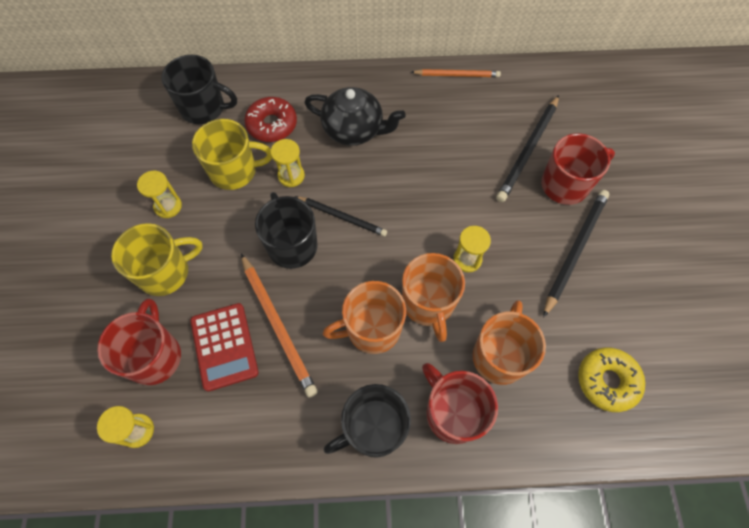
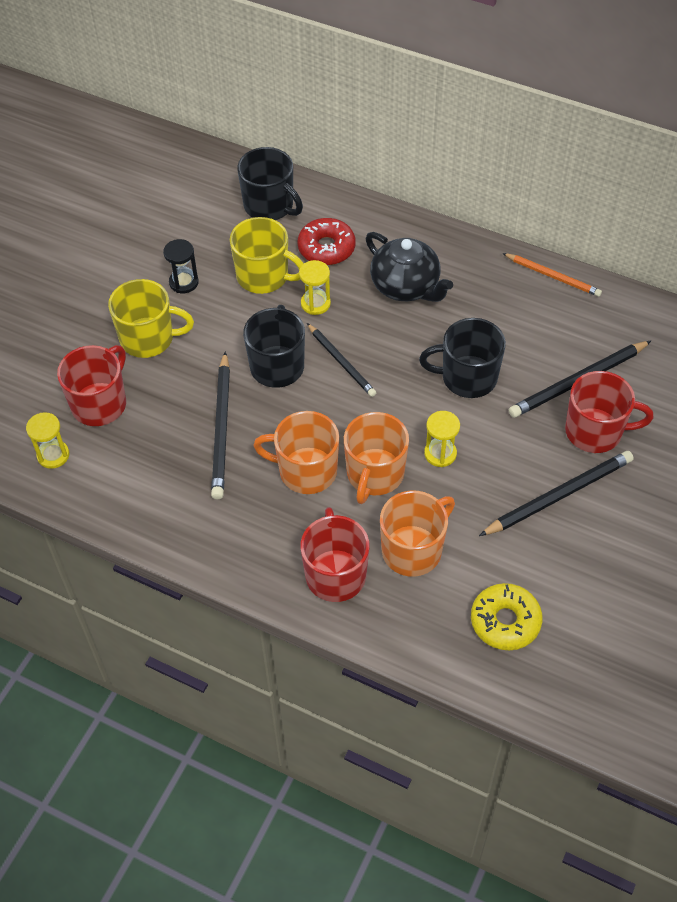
camera: 30 degrees right, 10 degrees down
(168, 206) = (184, 282): yellow hourglass -> black hourglass
(224, 346) = (164, 423): red calculator -> none
(278, 325) = (222, 428): orange pencil -> black pencil
(373, 428) = (254, 551): black mug -> black mug (467, 378)

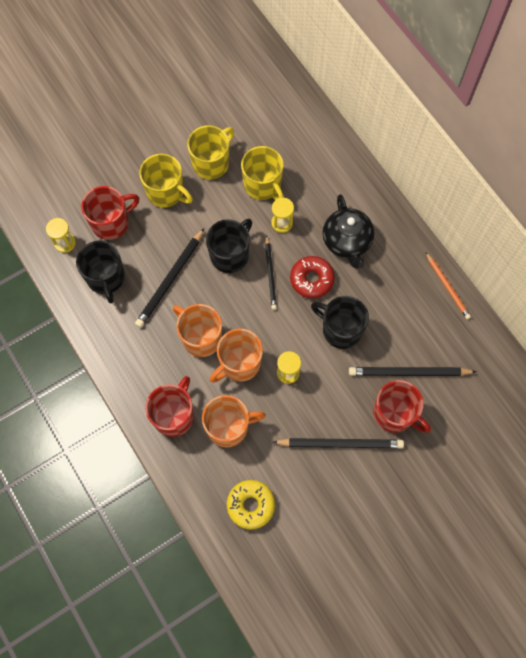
camera: 30 degrees right, 15 degrees up
(184, 282) = (211, 163): black hourglass -> yellow mug
(269, 206) = (300, 134): black mug -> black mug (106, 278)
(326, 248) = (315, 185): red donut -> red donut (311, 279)

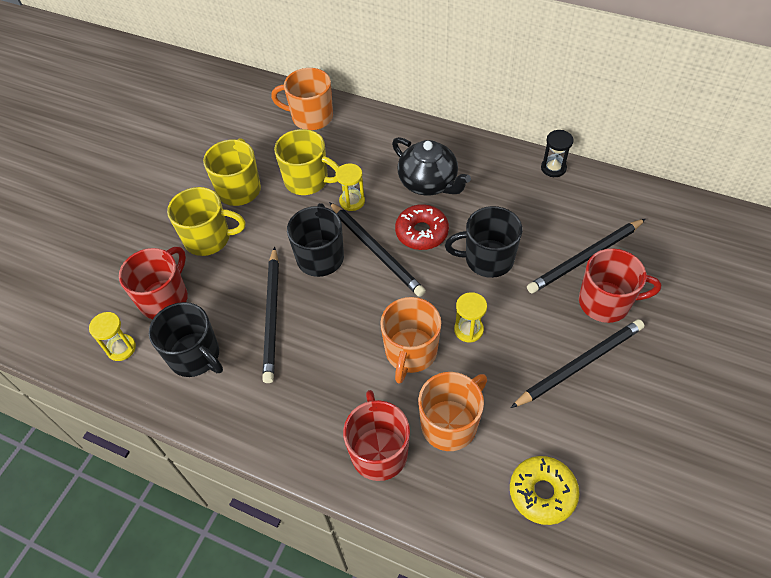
camera: 30 degrees left, 15 degrees down
(201, 337) = (348, 352): orange mug -> orange mug (311, 117)
(270, 274) = (376, 251): black pencil -> black pencil, size x1.52
(447, 287) = (553, 168): orange pencil -> black hourglass

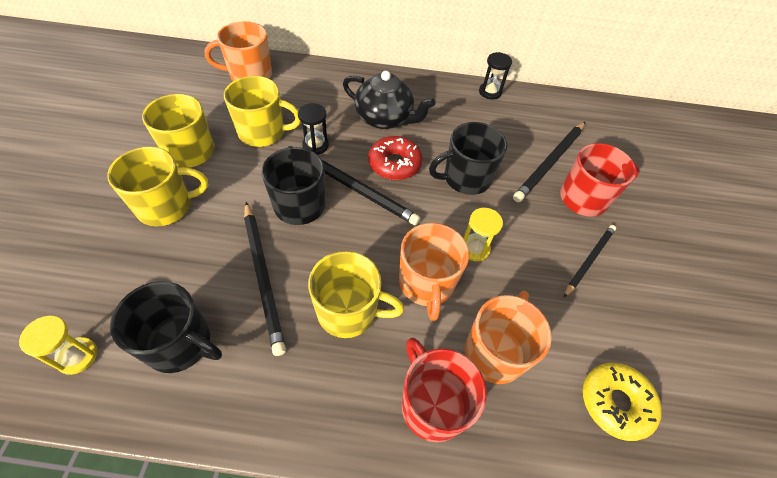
camera: 25 degrees left, 0 degrees up
(165, 298) = (125, 283): red mug -> none
(334, 361) = (349, 311): none -> yellow mug
(352, 201) = (315, 145): yellow hourglass -> black hourglass
(579, 364) = (589, 260): black pencil -> black pencil, size x0.66

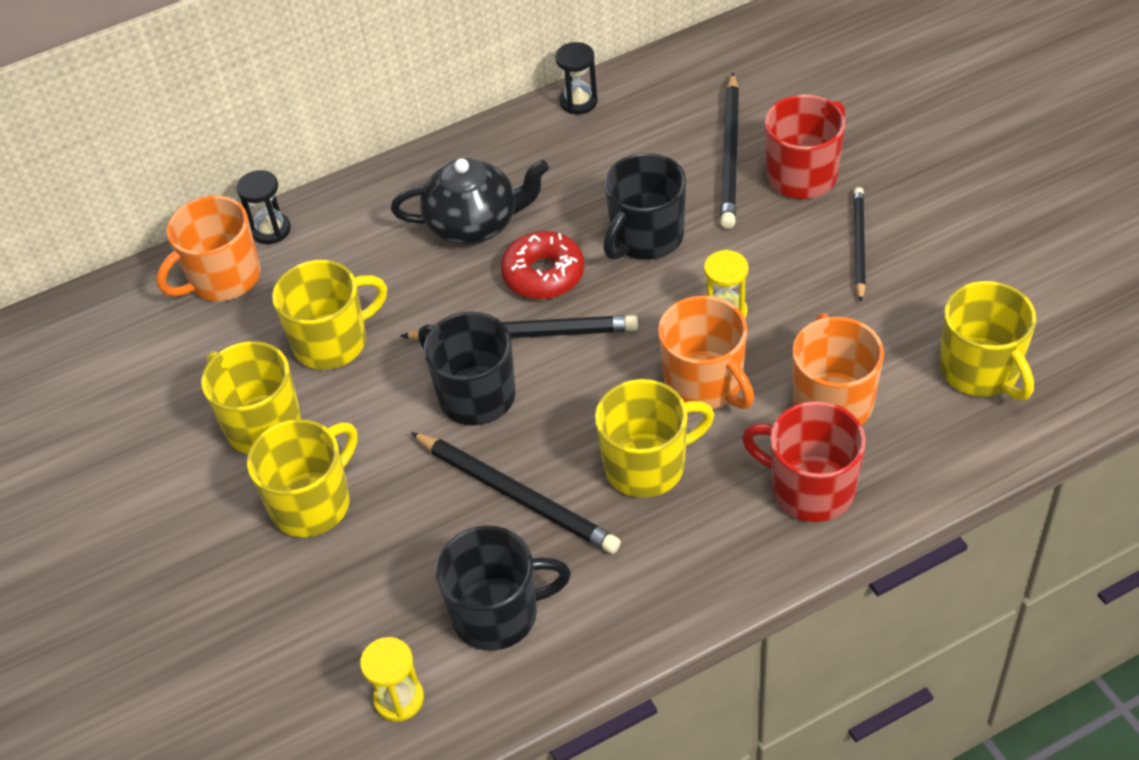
camera: 25 degrees left, 5 degrees down
(315, 145) = (420, 314): black hourglass -> black hourglass (271, 230)
(615, 403) = (981, 370): yellow donut -> yellow mug

